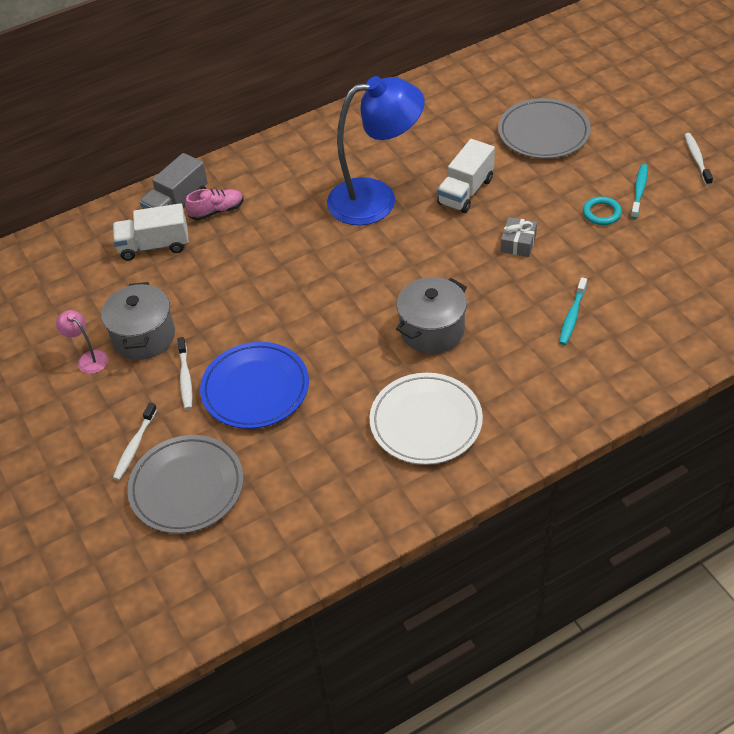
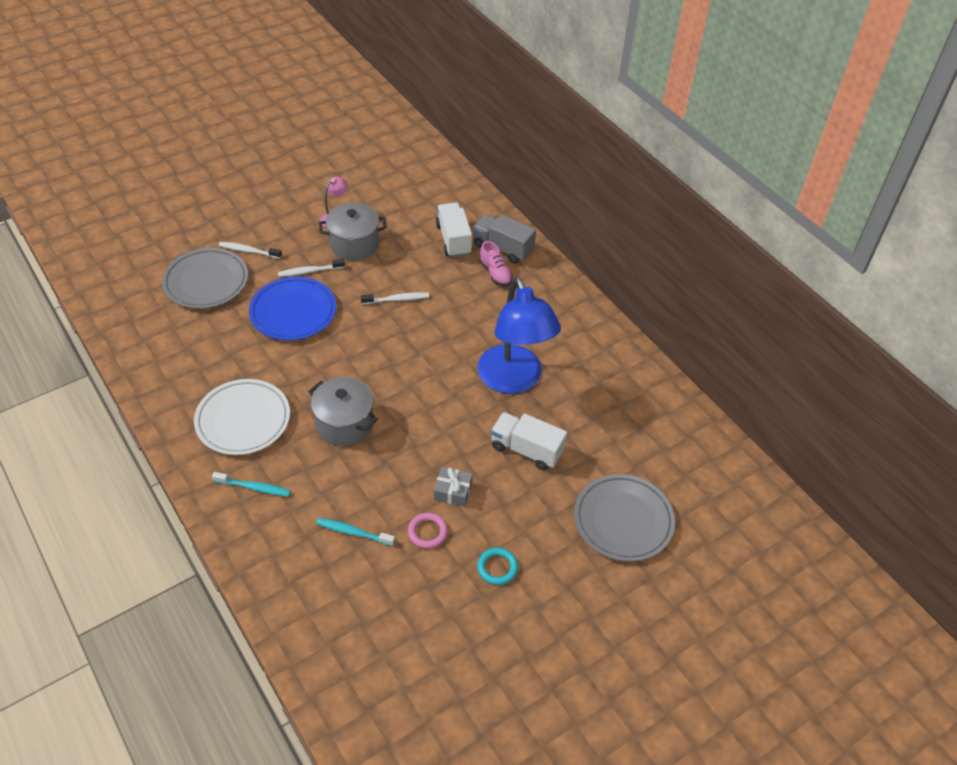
camera: 80 degrees right, 0 degrees up
(567, 261) = (427, 532): none -> pink ring
(639, 191) = (533, 606): turquoise toothbrush -> turquoise toothbrush (254, 487)
(697, 159) = (591, 673): white toothbrush -> white toothbrush (397, 299)

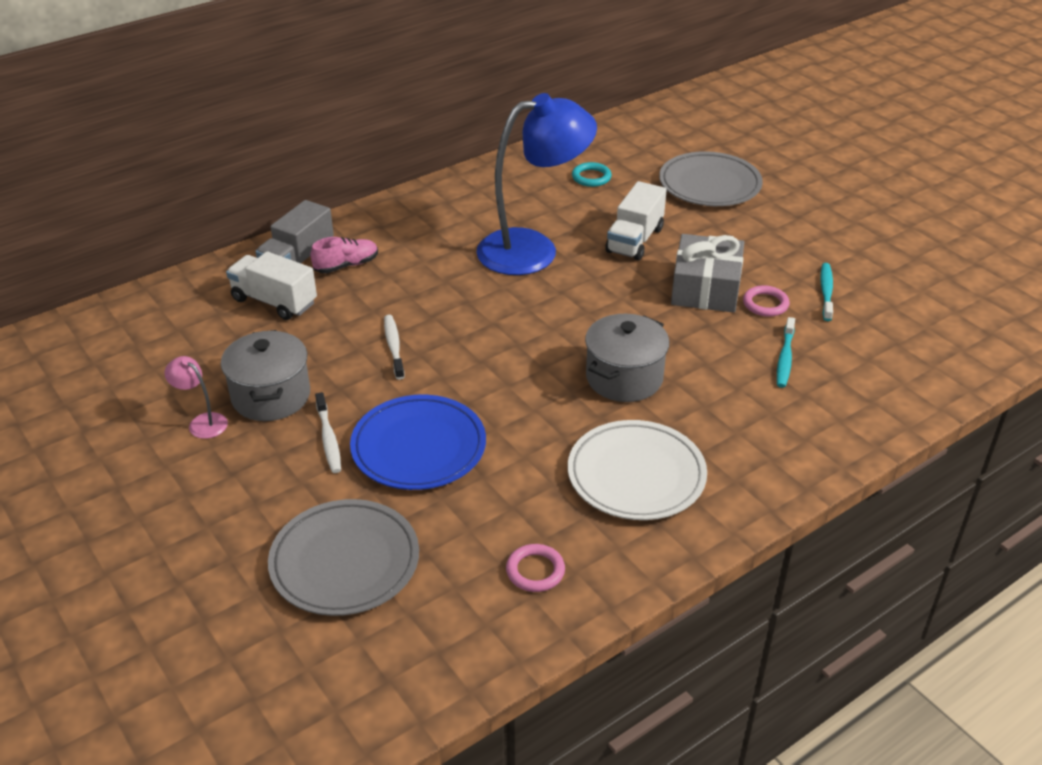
camera: 90 degrees left, 10 degrees down
(175, 363) = (535, 571): none -> pink ring
(248, 251) = (271, 517): white toothbrush -> none
(254, 487) = (747, 449): turquoise toothbrush -> turquoise toothbrush (826, 292)
(453, 240) = (274, 301): white truck -> white truck turned 45 degrees clockwise
(453, 491) = (705, 288): grey gift -> grey gift, size x1.85
(497, 567) = (792, 257): turquoise ring -> turquoise ring (591, 177)

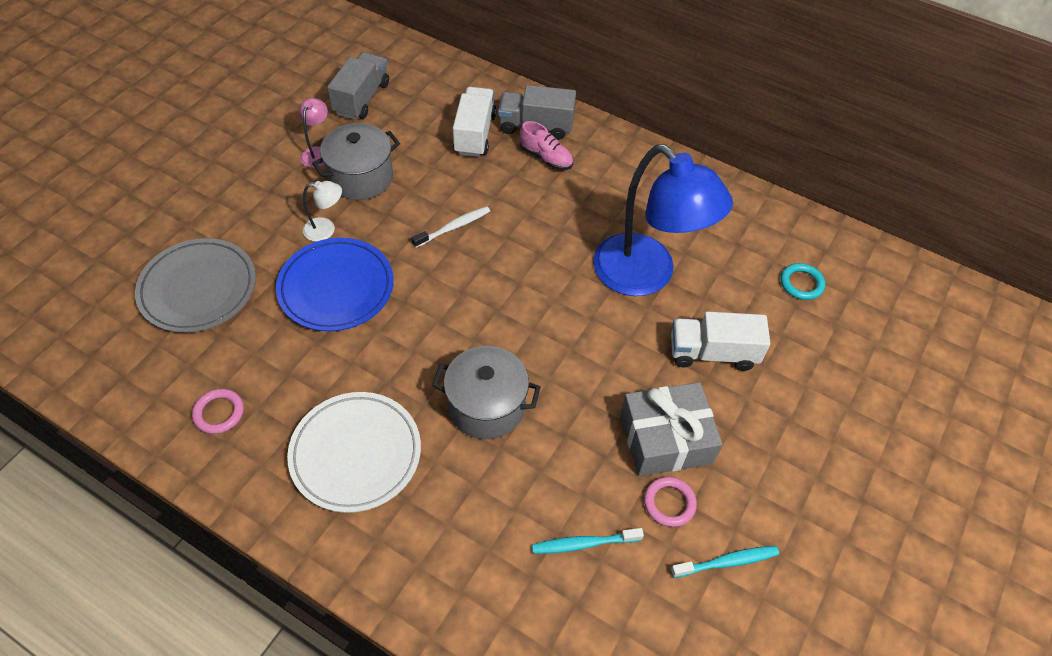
camera: 65 degrees right, 15 degrees up
(143, 369) = (361, 99): none -> grey truck
(328, 439) = (326, 229): white toothbrush -> white lamp
(709, 184) = (865, 393): grey plate -> none

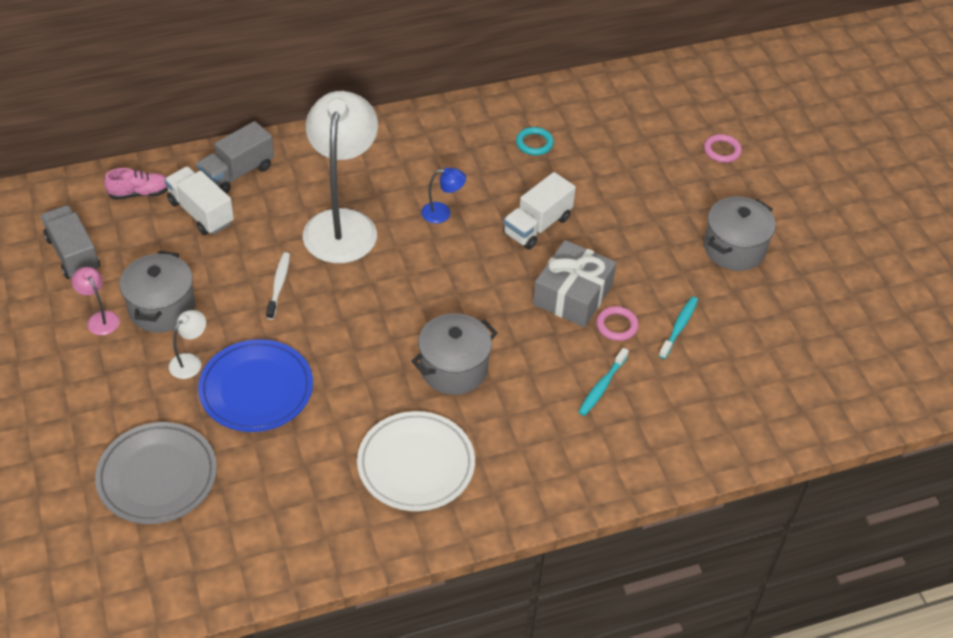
camera: 50 degrees left, 5 degrees down
(219, 413) = (295, 526): pink ring -> pink ring (722, 151)
(546, 158) = (275, 189): pink shoe -> pink shoe (140, 193)
(558, 221) = (342, 224): none -> white lamp
(646, 276) = (442, 213): blue lamp -> blue lamp, size x0.40
(883, 541) = (734, 248): none -> grey pot

